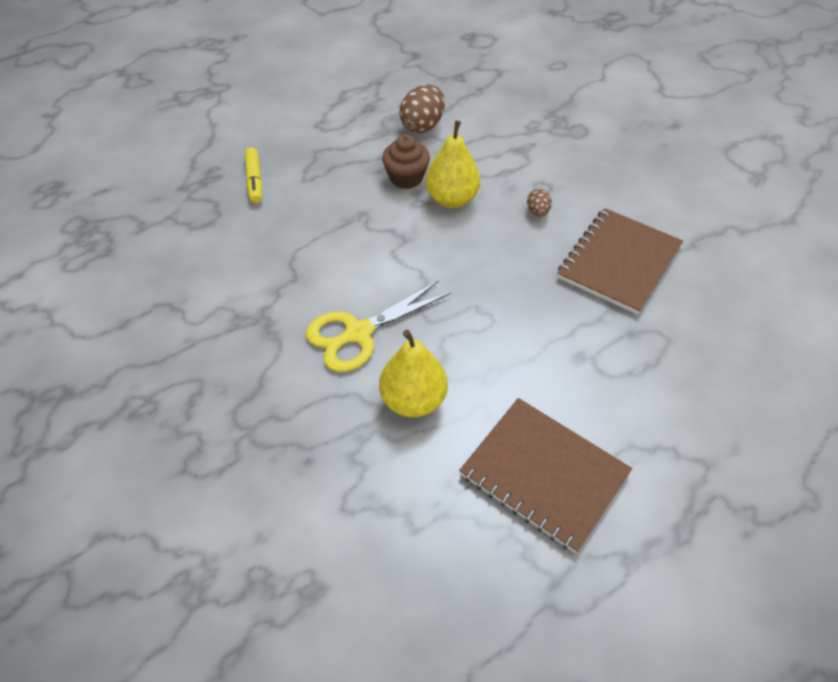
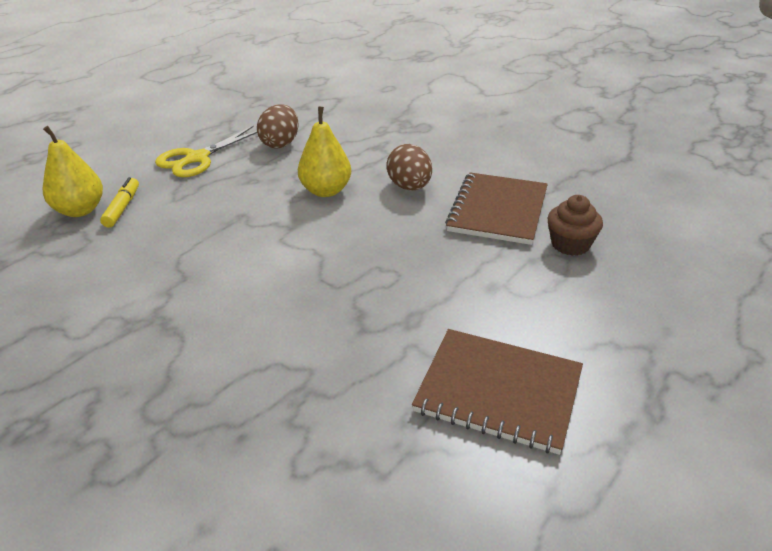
camera: 15 degrees left, 15 degrees down
(254, 180) = (122, 208): yellow marker -> yellow marker turned 150 degrees counterclockwise
(358, 333) = (265, 311): yellow scissors -> yellow scissors (197, 158)
(406, 177) = (276, 182): brown cupcake -> brown cupcake (570, 244)
(413, 400) = (341, 356): yellow pear -> yellow pear (80, 210)
(537, 212) = (409, 187): brown egg -> brown egg, size x1.89

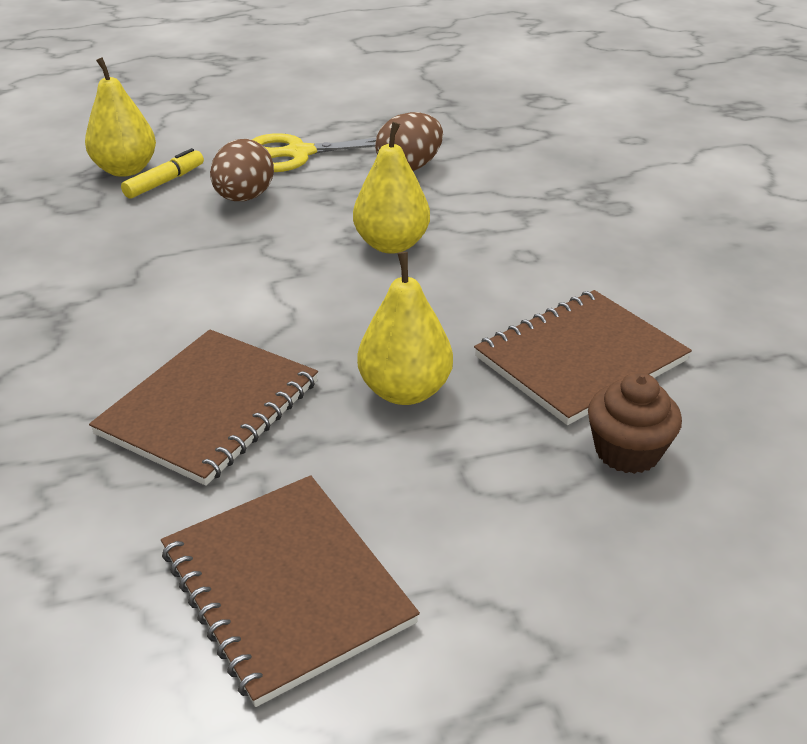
camera: 35 degrees right, 0 degrees up
(335, 325) = (209, 408): none -> brown notebook
(409, 187) = (499, 280): brown egg -> brown egg (244, 198)
(433, 265) = (405, 391): none -> yellow pear

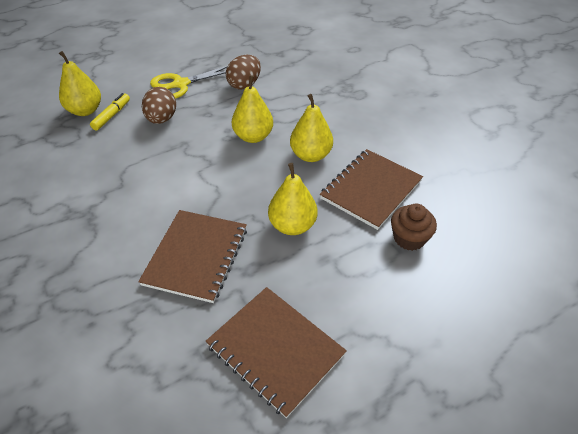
camera: 15 degrees left, 10 degrees up
(485, 287) = (311, 155): none -> yellow pear

